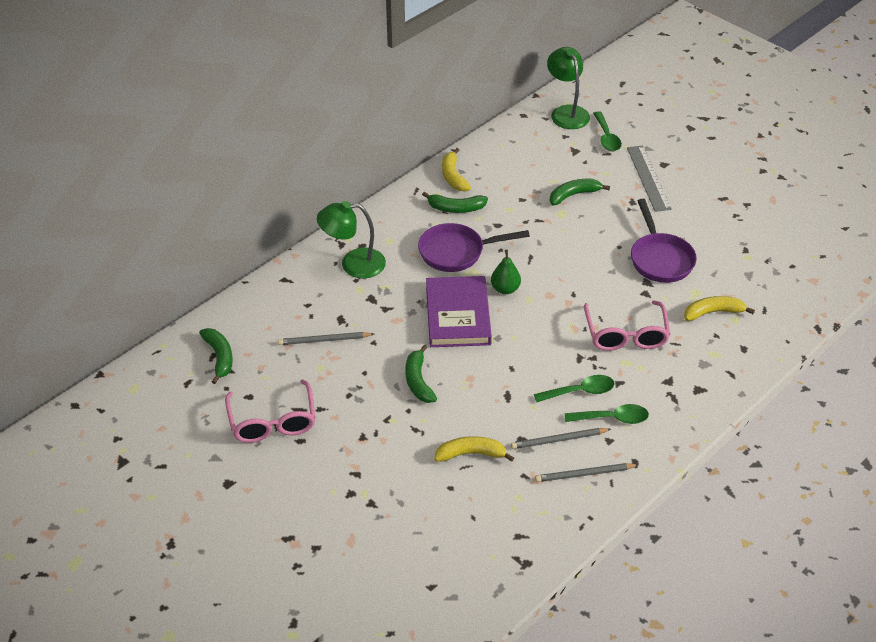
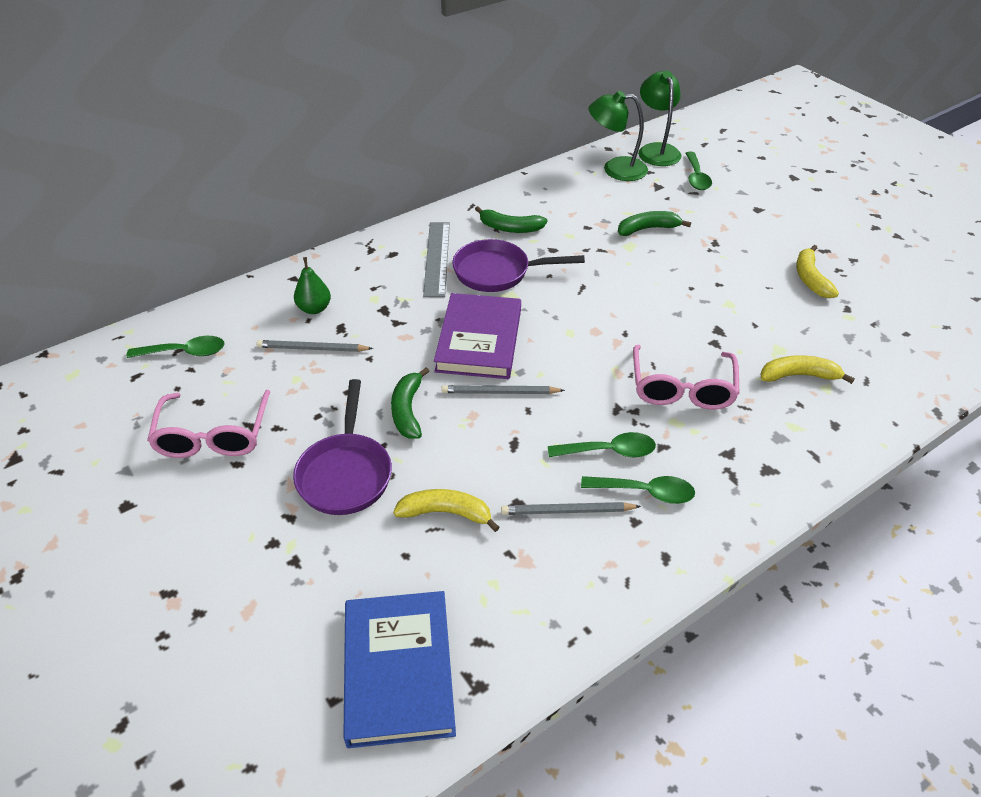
camera: 10 degrees right, 0 degrees up
(219, 357) = (185, 352): green banana -> green spoon
(353, 264) = (376, 271): green lamp -> green lamp (615, 169)
(453, 176) = (516, 197): yellow banana -> yellow banana (810, 278)
(469, 562) = (399, 670): none -> blue book
(505, 289) = (544, 318): green pear -> green pear (314, 309)
(584, 474) = (592, 564): grey pencil -> grey pencil (500, 392)
(648, 178) = (737, 221): grey ruler -> grey ruler (436, 258)
(660, 259) = (739, 306): purple pan -> purple pan (345, 473)

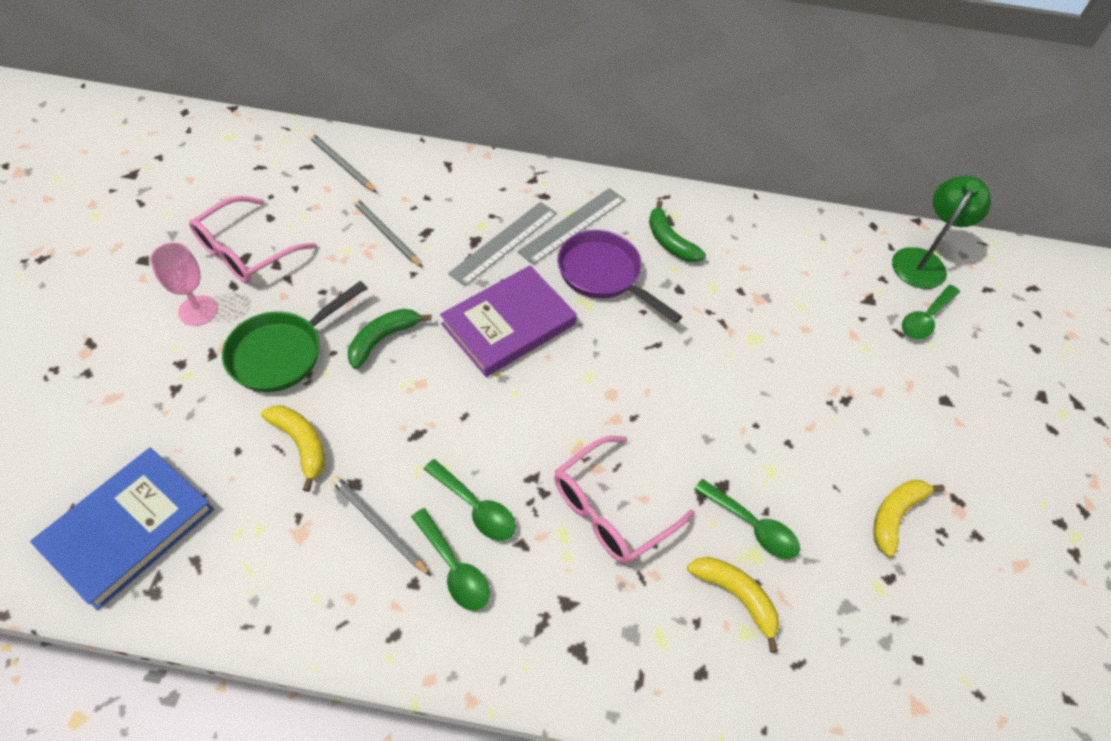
camera: 40 degrees right, 10 degrees up
(185, 352) = (308, 171): green spoon -> green spoon (752, 526)
(233, 500) = (198, 310): none -> pink goblet
(314, 309) = (429, 201): green pear -> none
(345, 473) = (282, 352): purple pan -> green pan
(406, 297) = (504, 242): none -> grey ruler
(500, 392) = (464, 382): grey pencil -> grey pencil (341, 164)
(615, 169) = (850, 252): green lamp -> none
(648, 229) = (796, 335): green banana -> none

